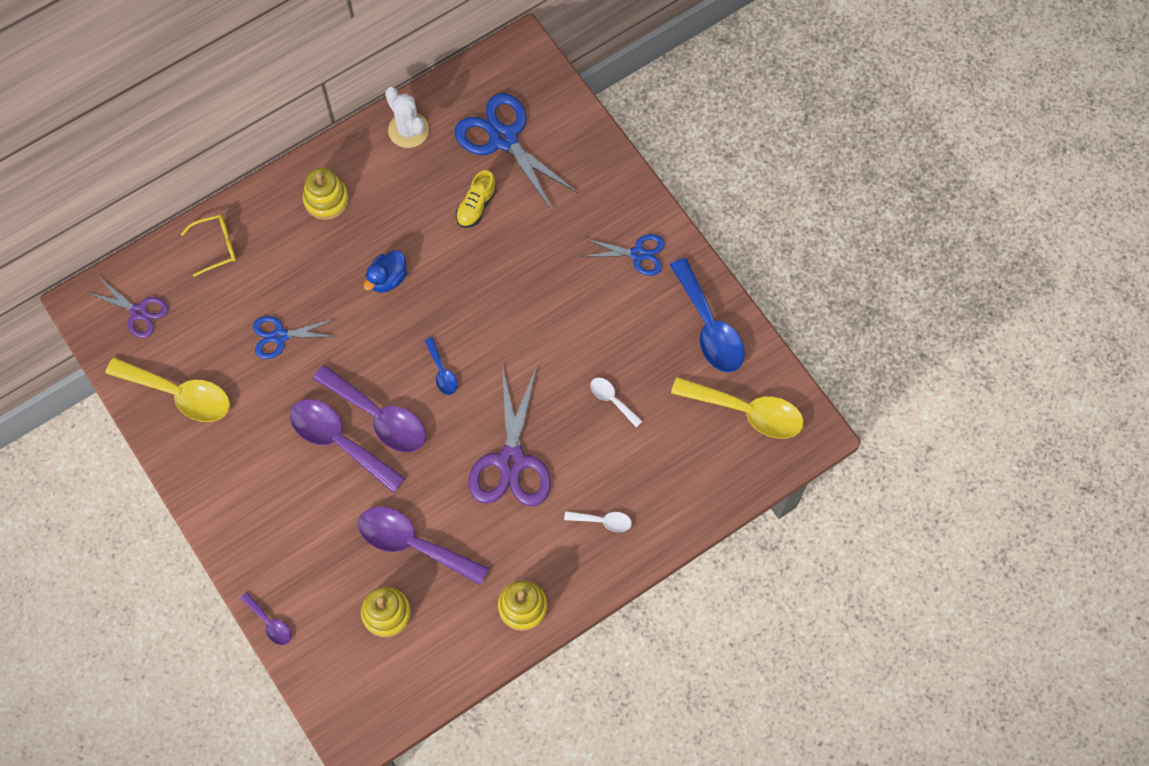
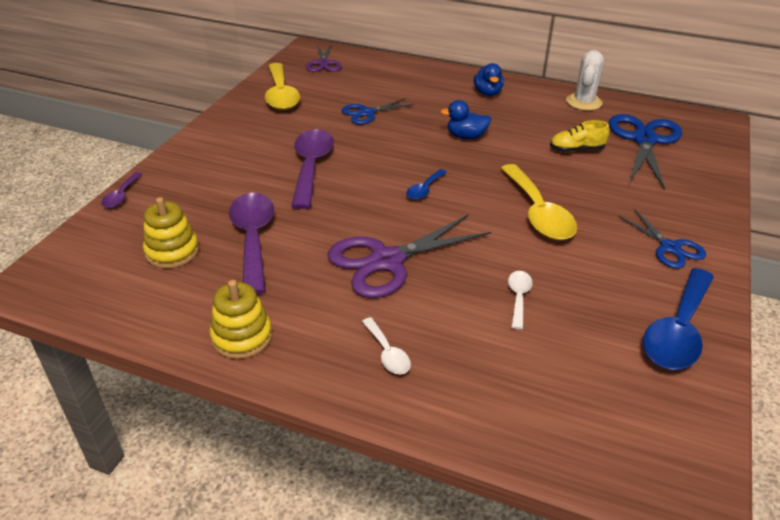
camera: 55 degrees right, 30 degrees down
(216, 246) = (400, 71): yellow glasses -> none
(280, 336) = (367, 113): blue scissors -> blue scissors turned 75 degrees counterclockwise
(326, 200) = (487, 93): yellow stacking toy -> blue duck
(379, 417) = (352, 176): purple spoon -> none
(747, 411) = (636, 413): yellow spoon -> yellow spoon (538, 213)

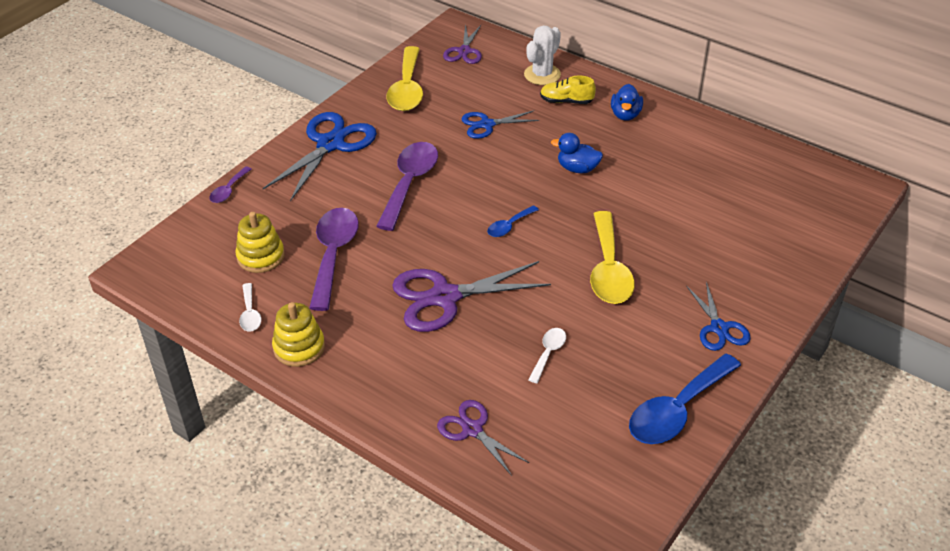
camera: 15 degrees right, 5 degrees up
(387, 353) = (413, 383): white spoon -> white spoon (250, 314)
(474, 391) = (472, 429): none -> purple scissors
(576, 150) = (685, 202): yellow shoe -> yellow shoe (566, 101)
(584, 102) = (726, 141): white cactus -> white cactus (542, 75)
(644, 140) = (766, 200): blue scissors -> blue scissors (330, 144)

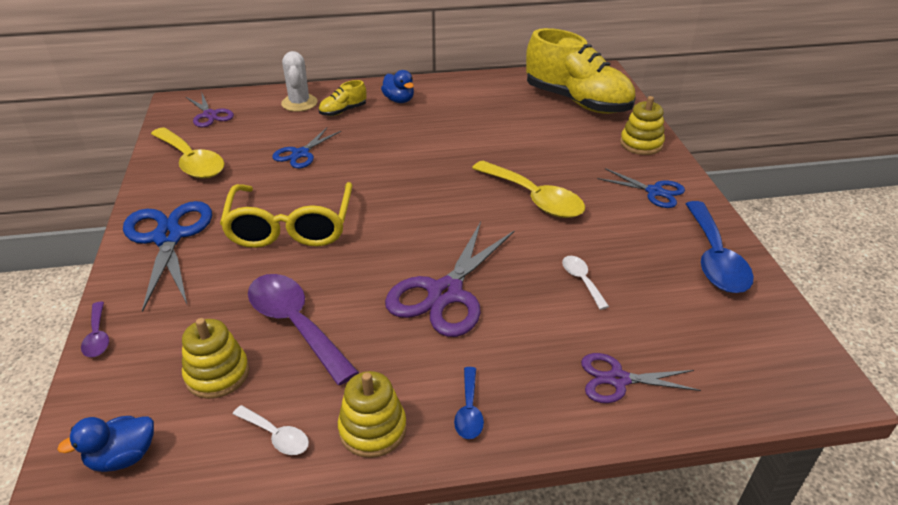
camera: 45 degrees left, 5 degrees down
(409, 183) = (290, 227): purple spoon -> yellow glasses
(509, 226) = (420, 212): blue spoon -> blue spoon (469, 411)
(577, 168) = (414, 148): blue duck -> blue duck (123, 457)
(780, 280) = (641, 144): none -> yellow stacking toy
(787, 205) = (577, 101): none -> yellow shoe

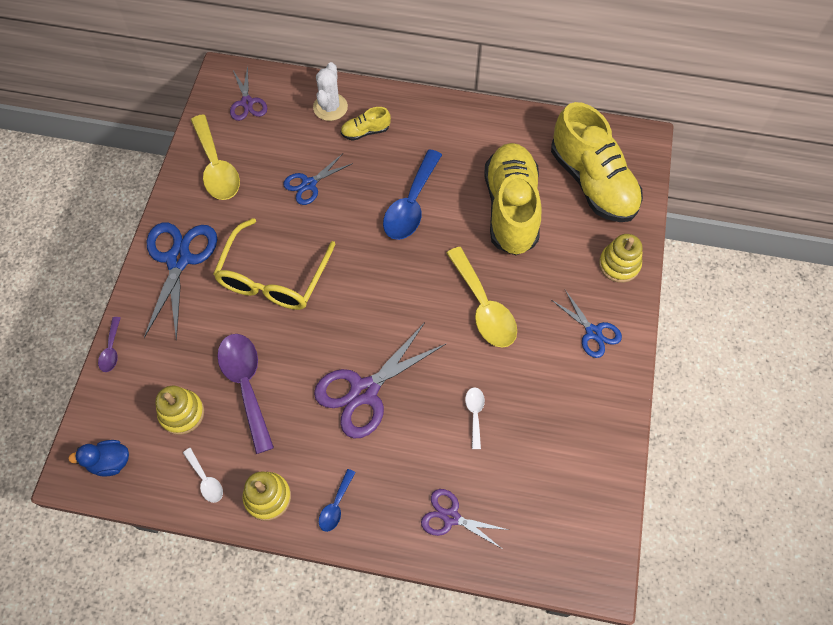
camera: 20 degrees right, 25 degrees up
(399, 100) = (422, 129): blue duck -> none
(515, 130) = (511, 208): none -> yellow shoe
(715, 259) = (596, 428): blue spoon -> blue spoon (411, 205)

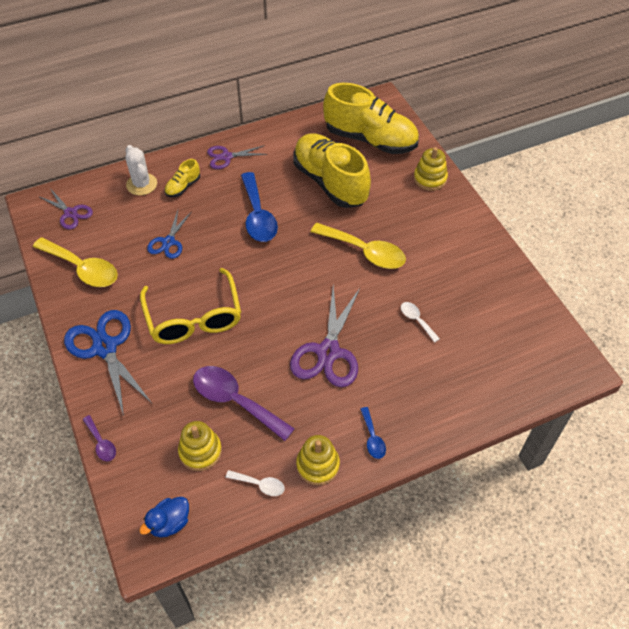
camera: 35 degrees left, 10 degrees down
(451, 517) = (457, 393): purple scissors -> purple scissors (226, 157)
(593, 332) = (449, 227): blue scissors -> none

